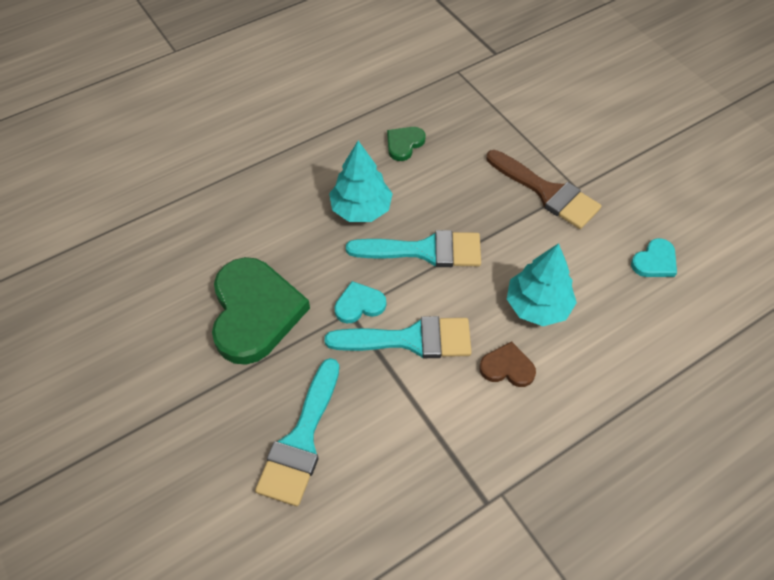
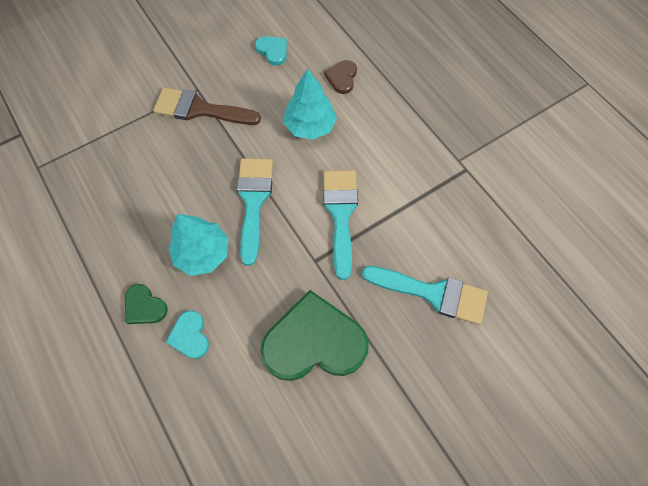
camera: 90 degrees left, 10 degrees up
(359, 304) = (307, 253): turquoise heart -> turquoise heart (190, 336)
(404, 144) = (127, 216): green heart -> green heart (144, 306)
(507, 367) = (363, 149): brown heart -> brown heart (342, 78)
(547, 192) = (200, 109): brown brush -> brown brush turned 120 degrees counterclockwise

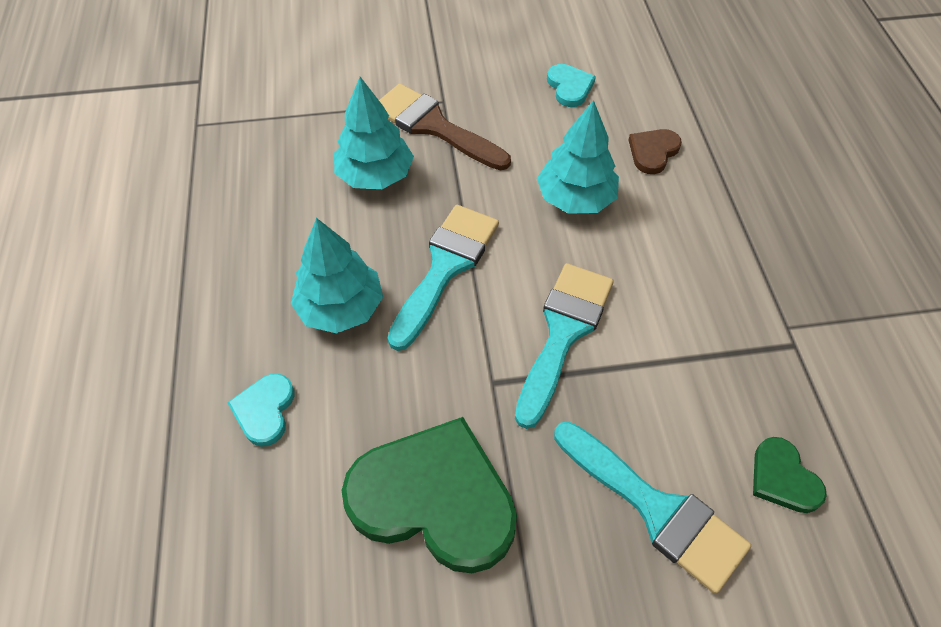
camera: 25 degrees right, 10 degrees down
(144, 306) = (228, 345): green heart -> green heart (783, 478)
(179, 158) = (375, 175): none -> turquoise tree

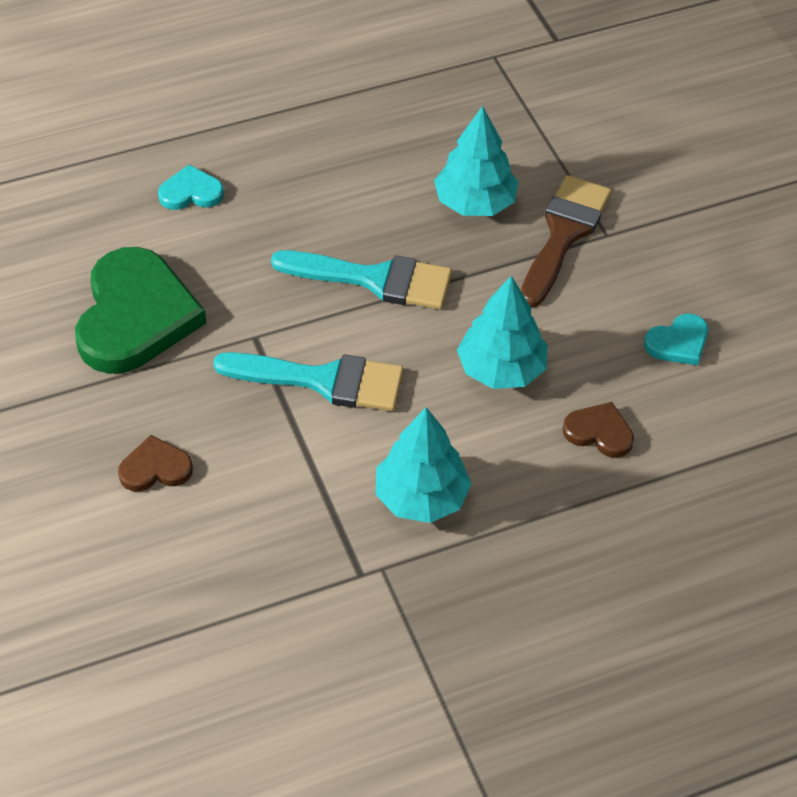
camera: 75 degrees right, 5 degrees down
(340, 307) = (306, 215): turquoise tree -> turquoise tree (421, 497)
(656, 509) = (155, 468): turquoise brush -> brown heart
(783, 478) = (205, 563): green heart -> none

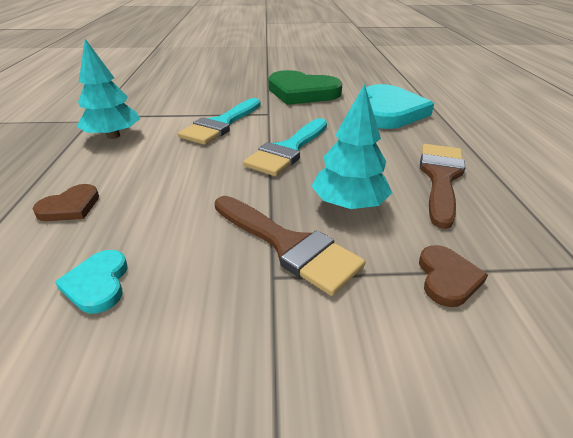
camera: 110 degrees right, 15 degrees down
(155, 468) = (208, 87): brown heart -> brown heart (447, 278)
(191, 192) = (389, 111): turquoise heart -> turquoise heart, size x2.17
(383, 135) = (440, 177): none -> brown brush
(501, 369) = (171, 179): turquoise tree -> none

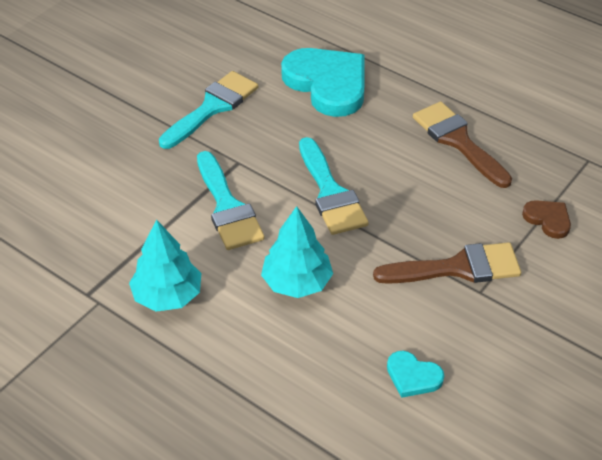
camera: 50 degrees left, 10 degrees up
(70, 207) = (292, 365): brown heart -> none
(302, 92) = (212, 107): green heart -> turquoise brush
(348, 204) = (442, 210): turquoise tree -> turquoise tree (297, 282)

